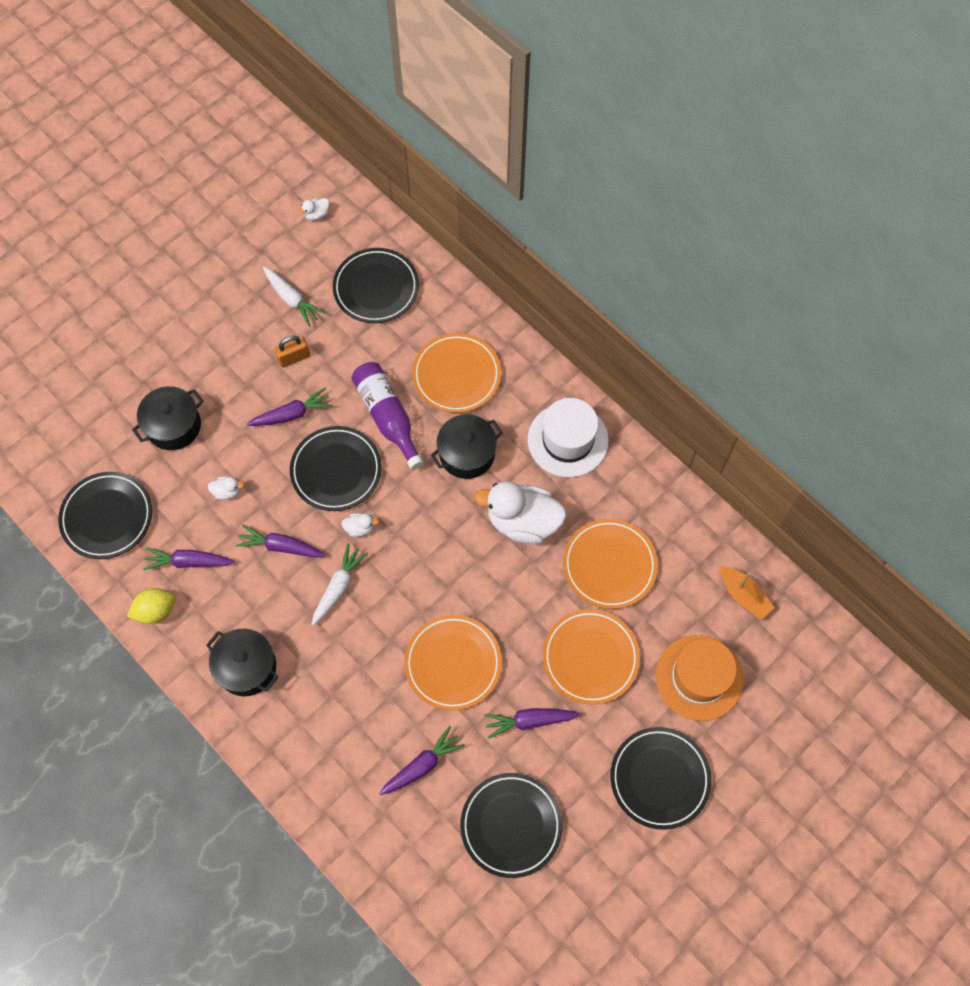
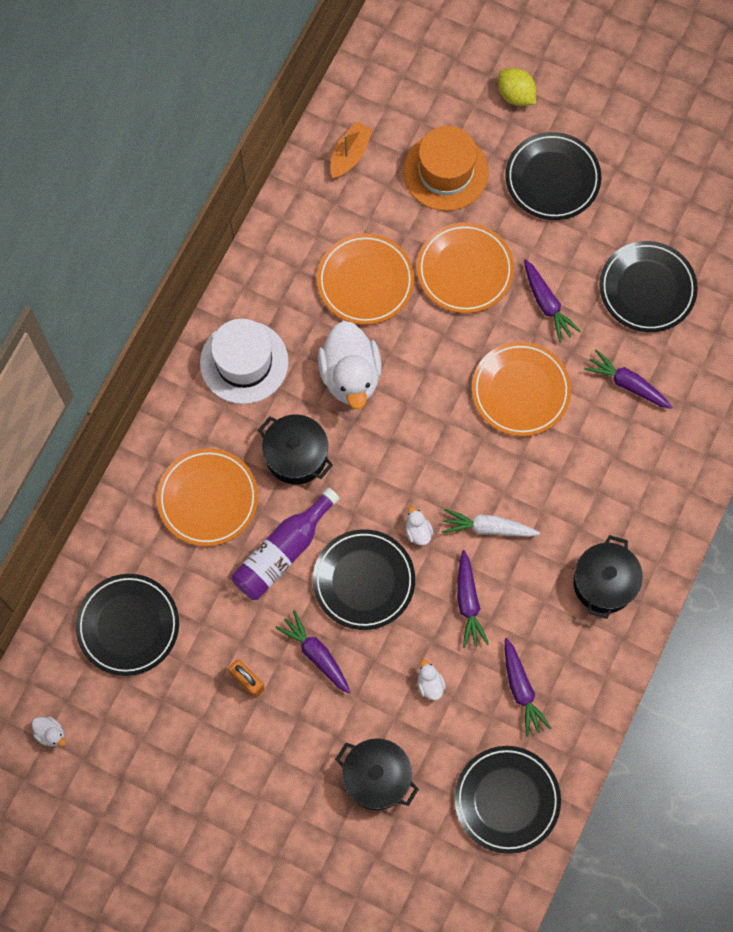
camera: 110 degrees left, 5 degrees up
(156, 610) = (585, 699): yellow lemon -> yellow lemon (515, 95)
(292, 299) = (174, 714): white carrot -> none

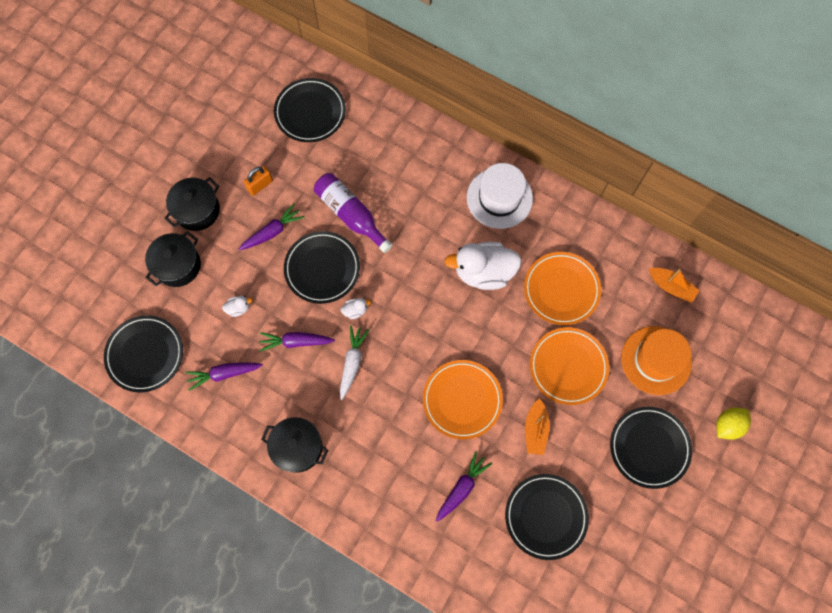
camera: 95 degrees right, 0 degrees up
(50, 733) = (244, 63): white duck -> none
(208, 499) = (396, 167): orange plate -> none
(296, 456) = (423, 229): black pot -> black pot (197, 210)
(547, 304) = (535, 430): purple carrot -> orange boat

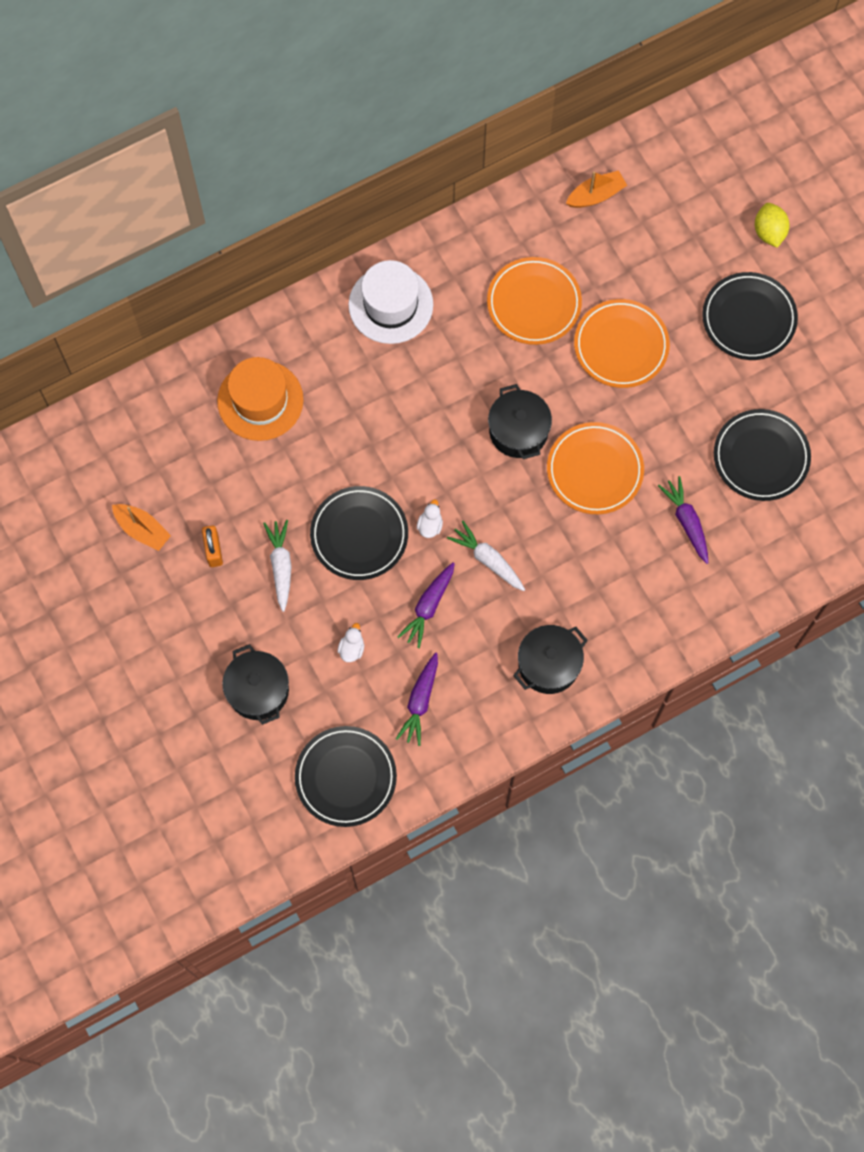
camera: 60 degrees left, 0 degrees up
(197, 210) = (201, 636): black pot -> black pot (518, 431)
(272, 231) = (281, 565): purple carrot -> white carrot
(310, 112) = (154, 448): black plate -> none
(351, 215) = (313, 470): purple bottle -> none
(483, 272) = (467, 370): white duck -> none
(535, 430) = (668, 416): orange boat -> orange boat (142, 530)
(656, 360) = (664, 257): orange hat -> orange hat (260, 400)

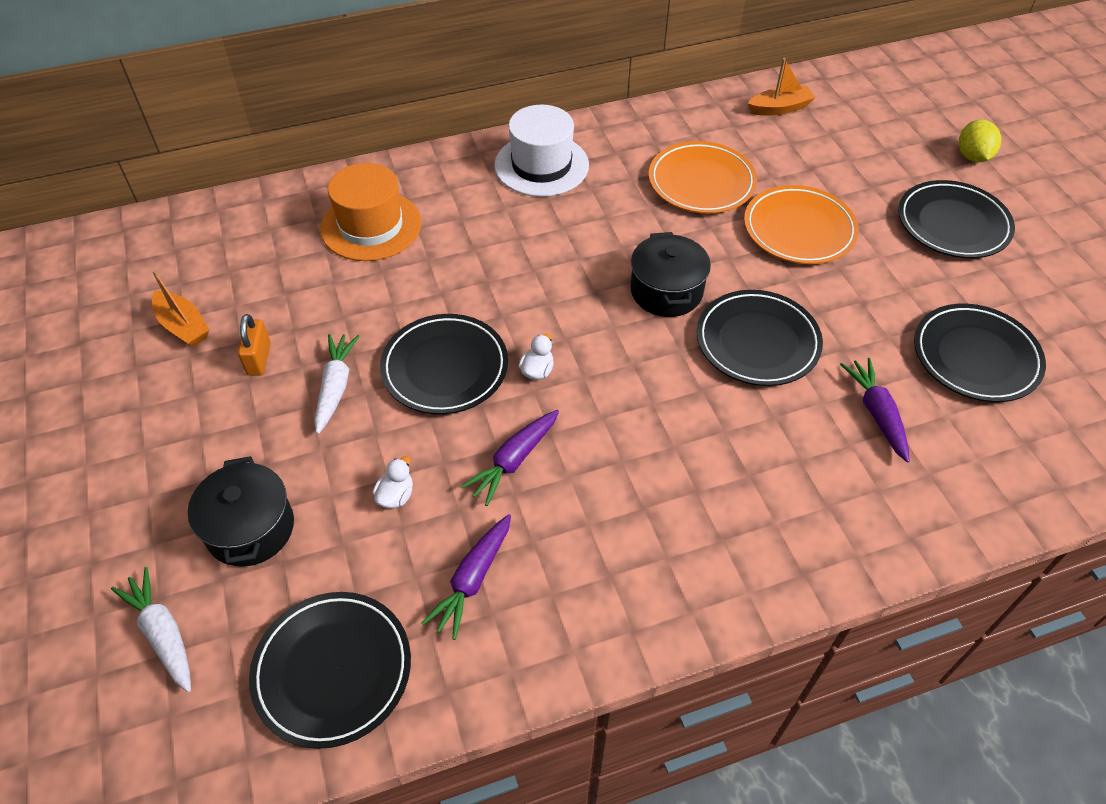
camera: 10 degrees right, 20 degrees down
(487, 559) = (604, 418): white carrot -> white carrot (162, 633)
(548, 664) = (669, 560): black pot -> none
(594, 470) = (757, 342): orange plate -> black plate

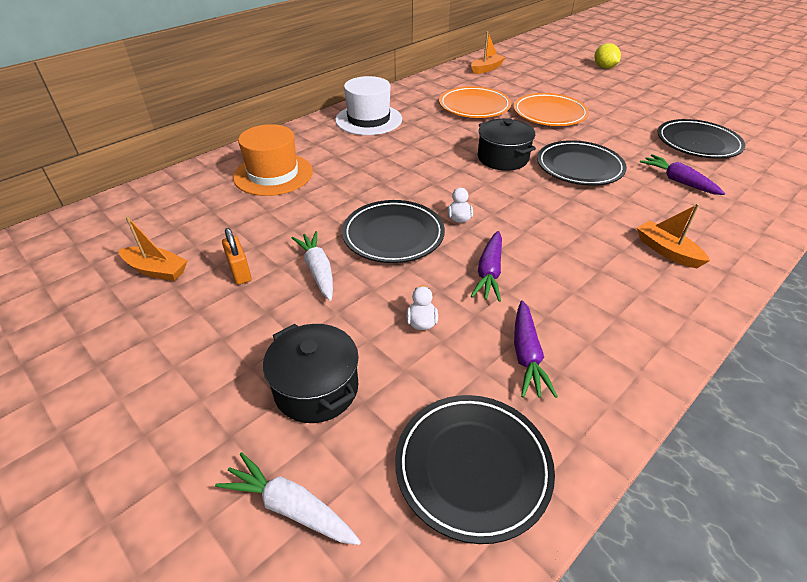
camera: 25 degrees left, 10 degrees down
(752, 514) = (666, 251): none -> orange boat
(952, 224) = (624, 94): black plate -> none

